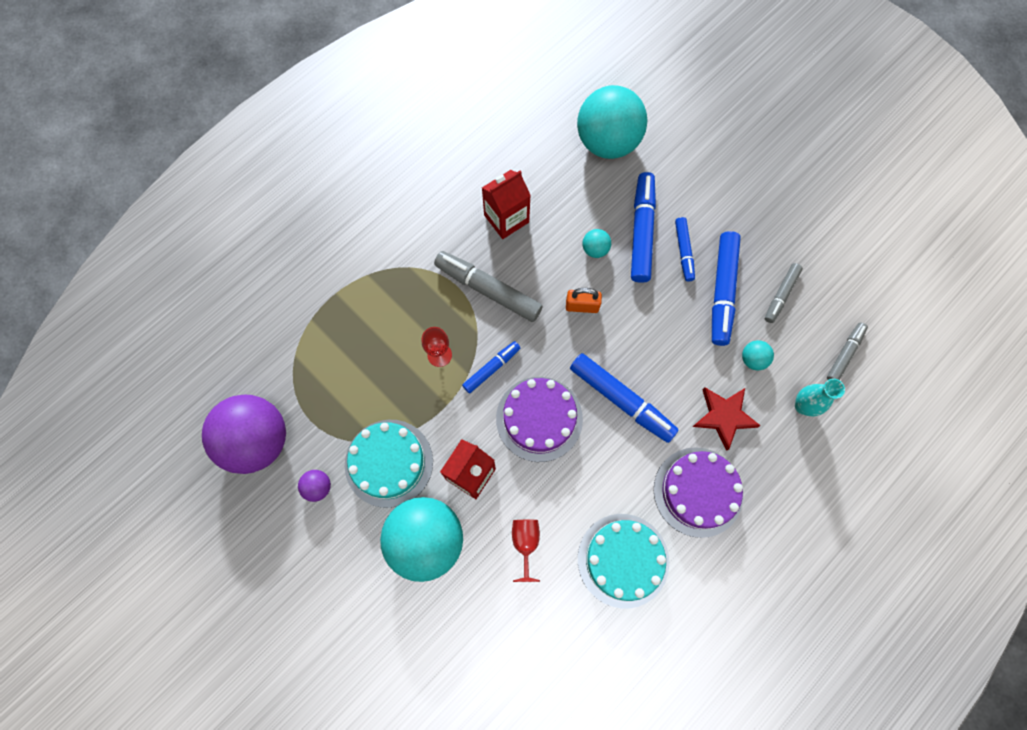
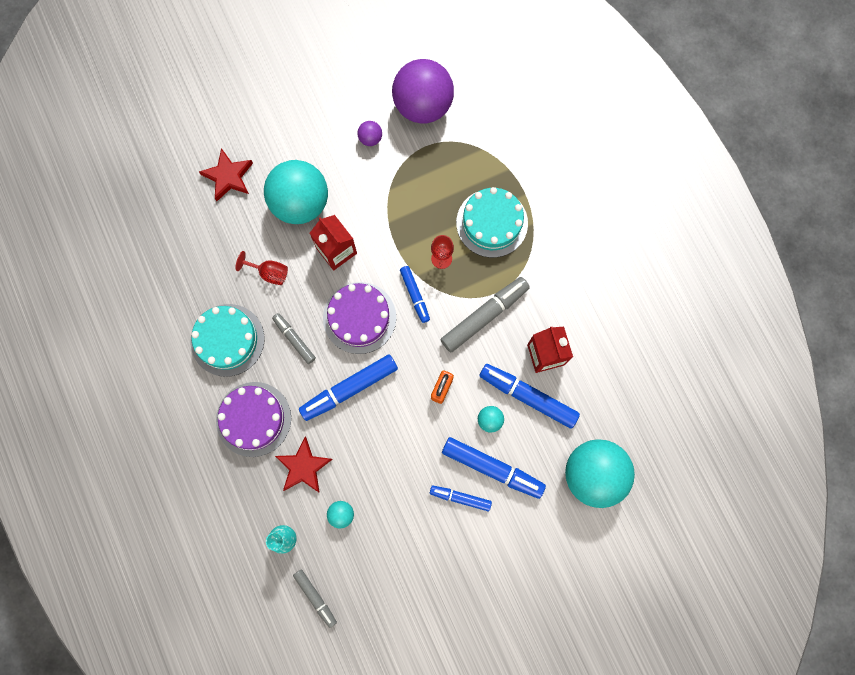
camera: 110 degrees right, 5 degrees up
(389, 463) = (369, 194): turquoise cake -> turquoise cake (492, 223)
(421, 646) = (228, 176): none -> red star
(722, 291) = (411, 515): blue marker -> blue marker (528, 396)
(781, 295) = (388, 567): grey marker -> grey marker (294, 339)

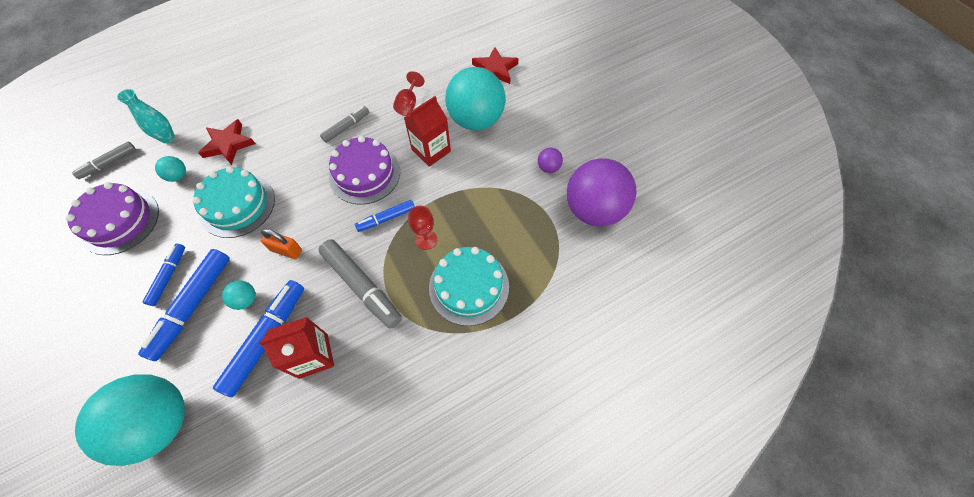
camera: 85 degrees right, 15 degrees down
(227, 340) = (349, 83): turquoise cake -> turquoise cake (237, 205)
(253, 419) = (277, 106): purple cake -> purple cake (119, 221)
(349, 389) = (296, 172): blue marker -> none

